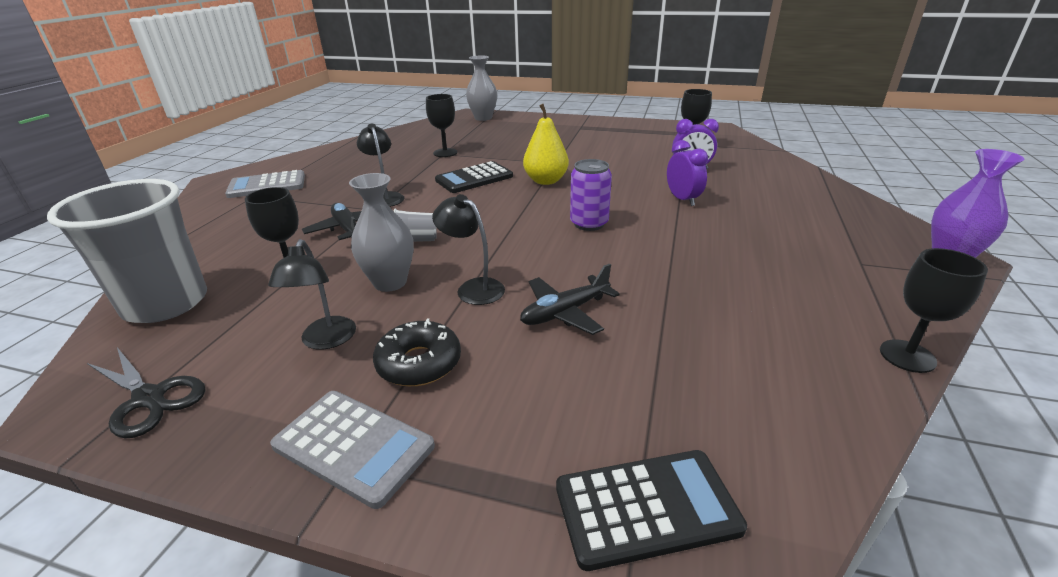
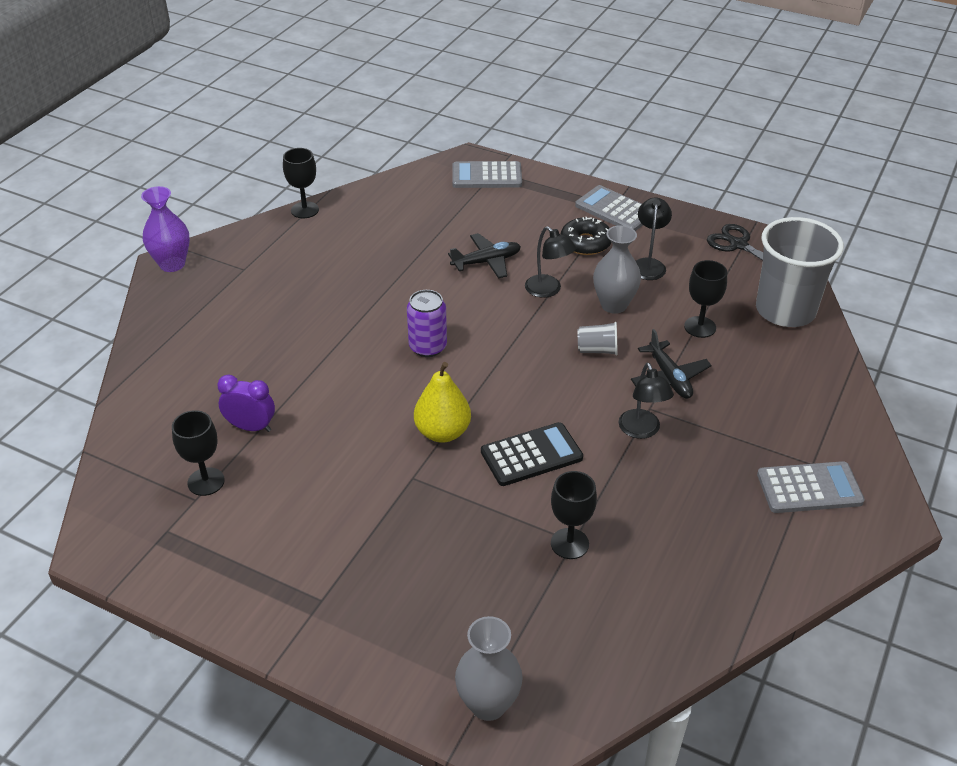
camera: 170 degrees left, 10 degrees up
(646, 508) = (487, 176): black calculator -> grey calculator
(682, 199) = (311, 368): purple clock -> none

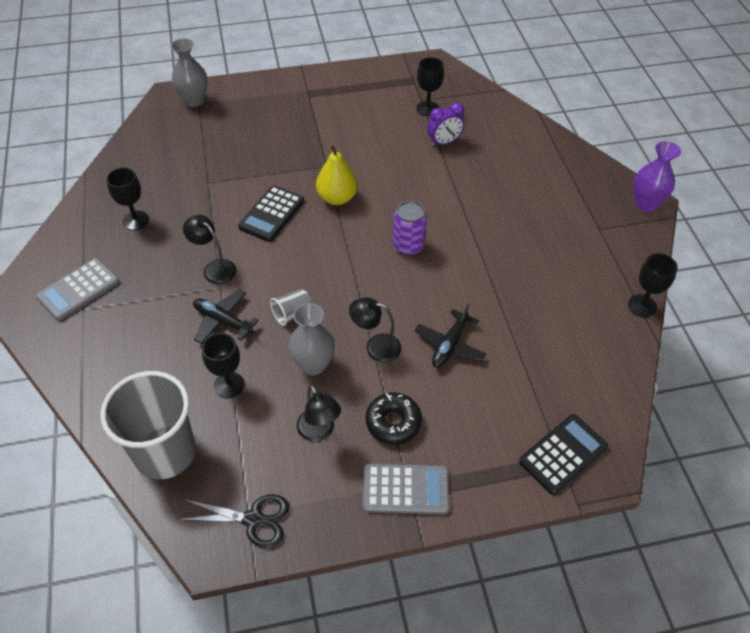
camera: 140 degrees right, 10 degrees up
(487, 176) = (563, 454): grey calculator -> black calculator
(569, 543) = (209, 180): black goblet -> black goblet (135, 220)

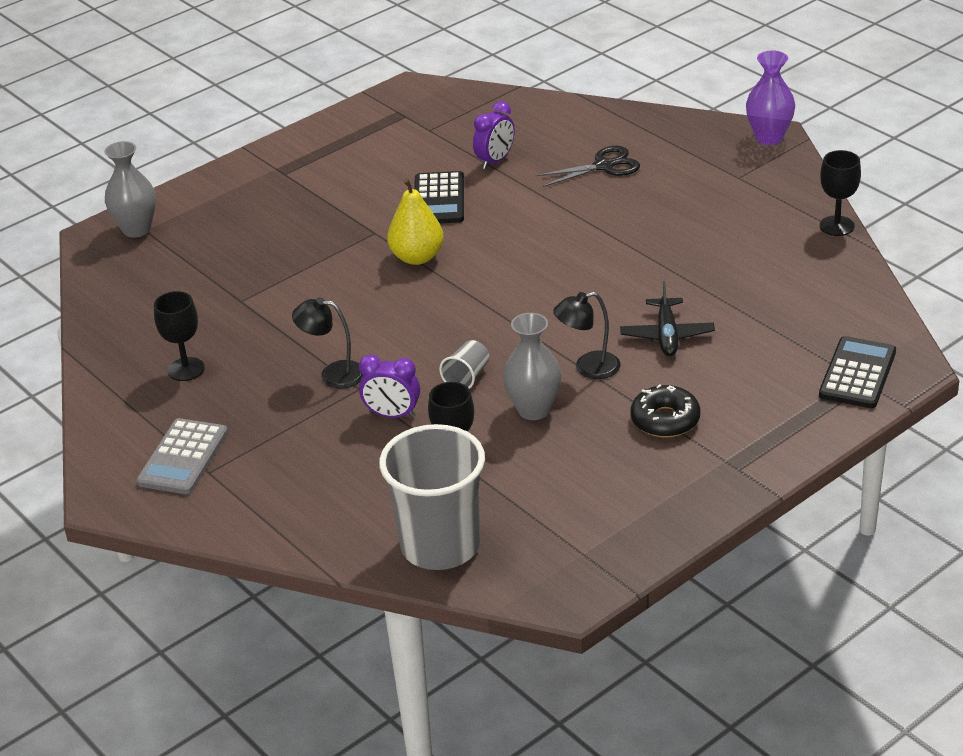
camera: 25 degrees left, 15 degrees down
(223, 321) = (392, 415): black plane -> purple clock
(253, 519) = (591, 554): black scissors -> black scissors (604, 166)
(271, 214) = (352, 300): black calculator -> black calculator (439, 199)
(319, 432) = (594, 459): black lamp -> none
(405, 489) = (726, 465): grey calculator -> none
(408, 246) = (542, 269): purple can -> none
(427, 108) = (445, 135): black goblet -> none

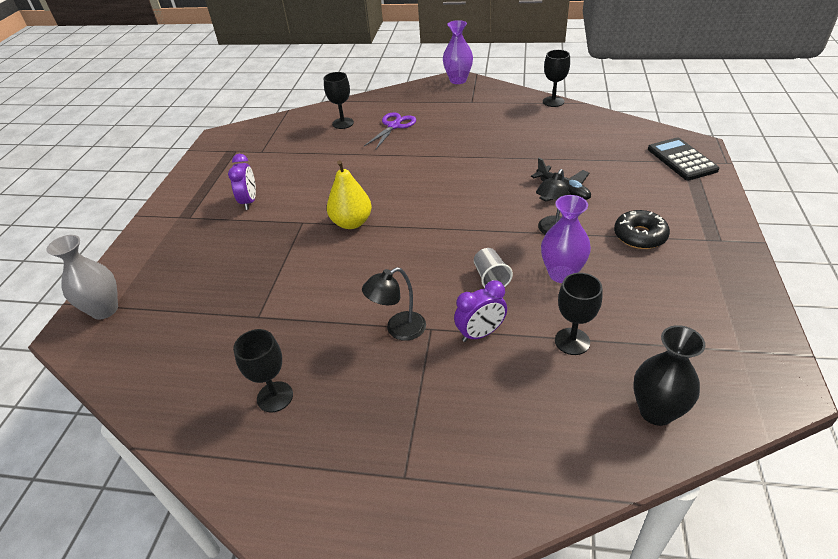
camera: 40 degrees left, 5 degrees up
(183, 457) = (365, 479): grey calculator -> none
(439, 199) = (320, 184): black calculator -> none
(440, 545) = (656, 411): grey cup -> black vase
(495, 161) = (326, 150): purple clock -> purple clock (249, 201)
(533, 410) = (561, 274): grey vase -> purple vase
(554, 134) = (343, 123): none -> black goblet
(604, 166) = (394, 126): black scissors -> purple scissors

